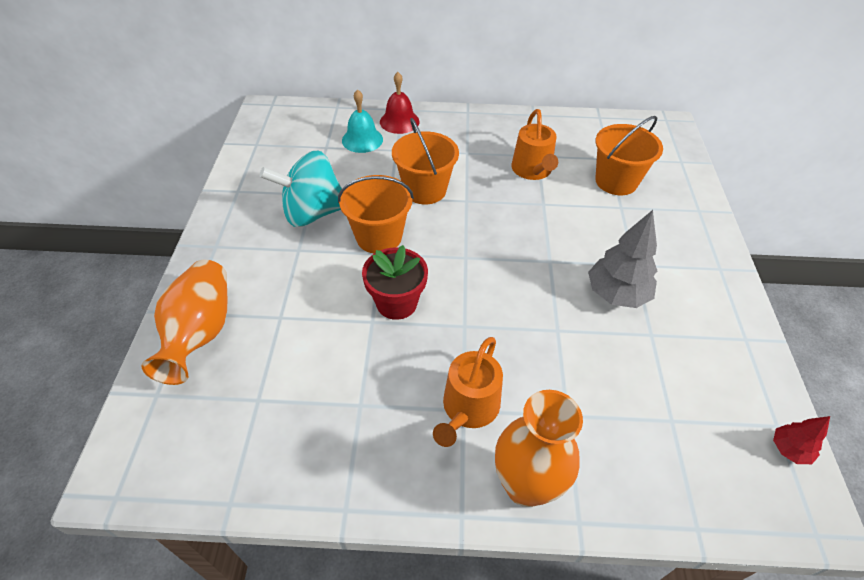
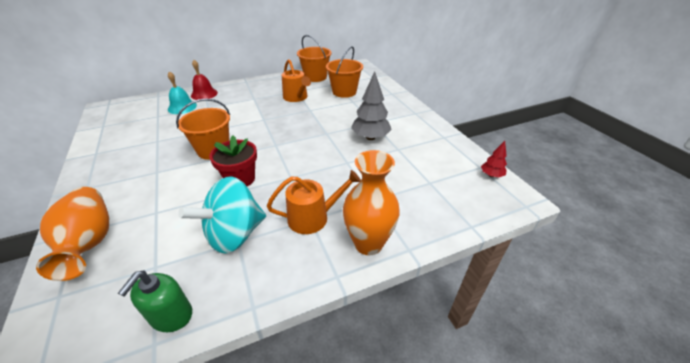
camera: 25 degrees left, 10 degrees down
(256, 476) = (171, 315): none -> green soap dispenser
(312, 213) = (160, 150): turquoise spinning top -> turquoise spinning top (234, 234)
(425, 190) = (235, 120): orange bucket -> orange bucket (315, 77)
(468, 408) = (313, 217): orange watering can -> orange watering can turned 105 degrees counterclockwise

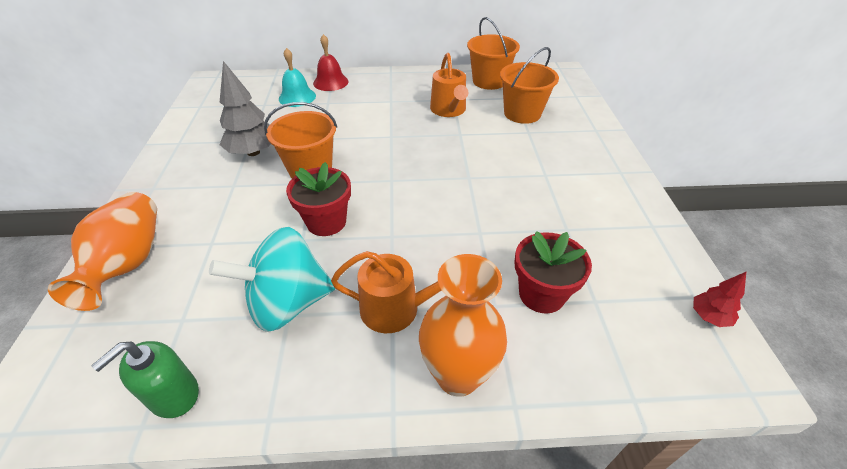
camera: 20 degrees right, 5 degrees up
(370, 137) = (531, 199): grey tree -> grey tree (253, 152)
(398, 186) = (541, 294): none -> red flower pot

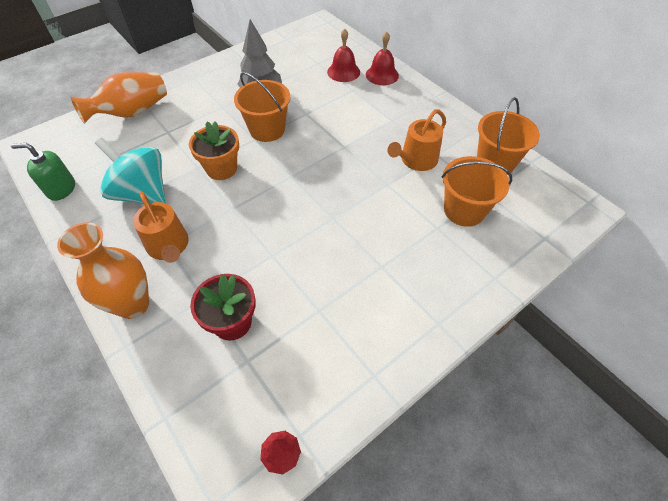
camera: 55 degrees right, 10 degrees up
(297, 97) = (343, 72): turquoise bell -> red bell
(326, 222) = (221, 169): red flower pot -> orange flower pot

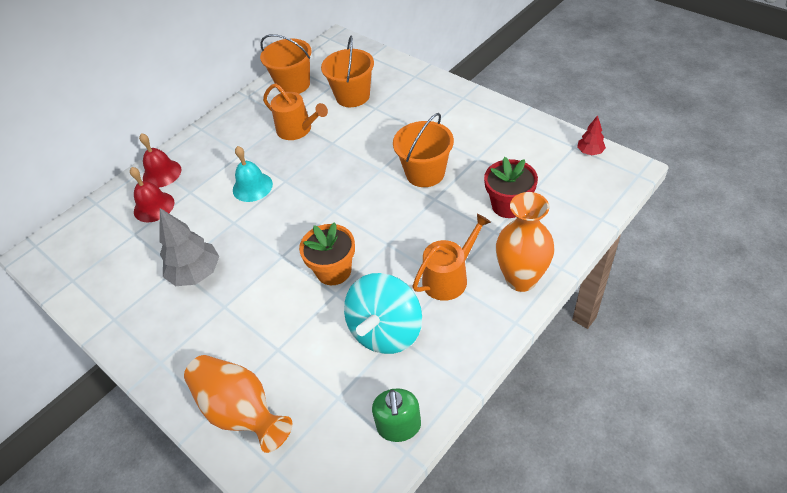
camera: 95 degrees left, 5 degrees down
(267, 129) = (264, 249): orange bucket -> orange bucket (425, 173)
(344, 126) = (252, 187): none -> turquoise bell

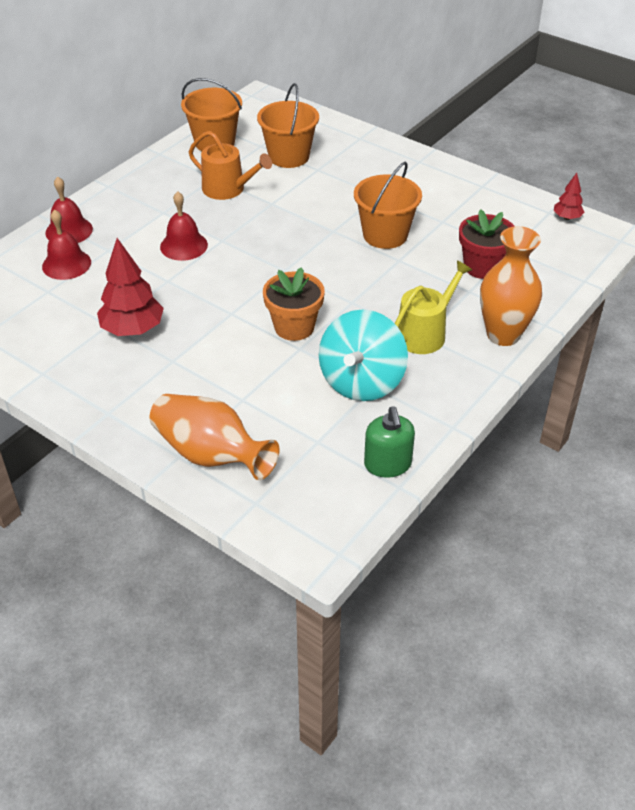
camera: 10 degrees left, 5 degrees down
(196, 274) = (133, 330): grey tree -> red tree
(252, 187) = (184, 245): turquoise bell -> red bell
(449, 277) = (425, 333): orange watering can -> yellow watering can

